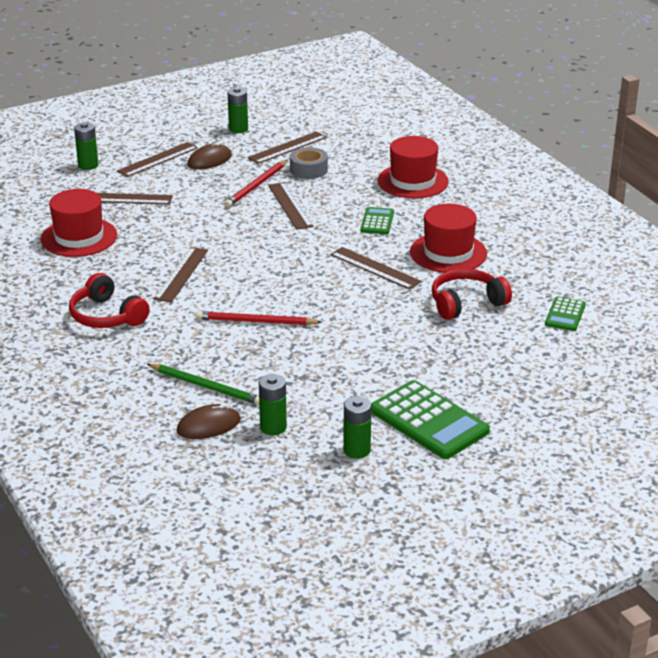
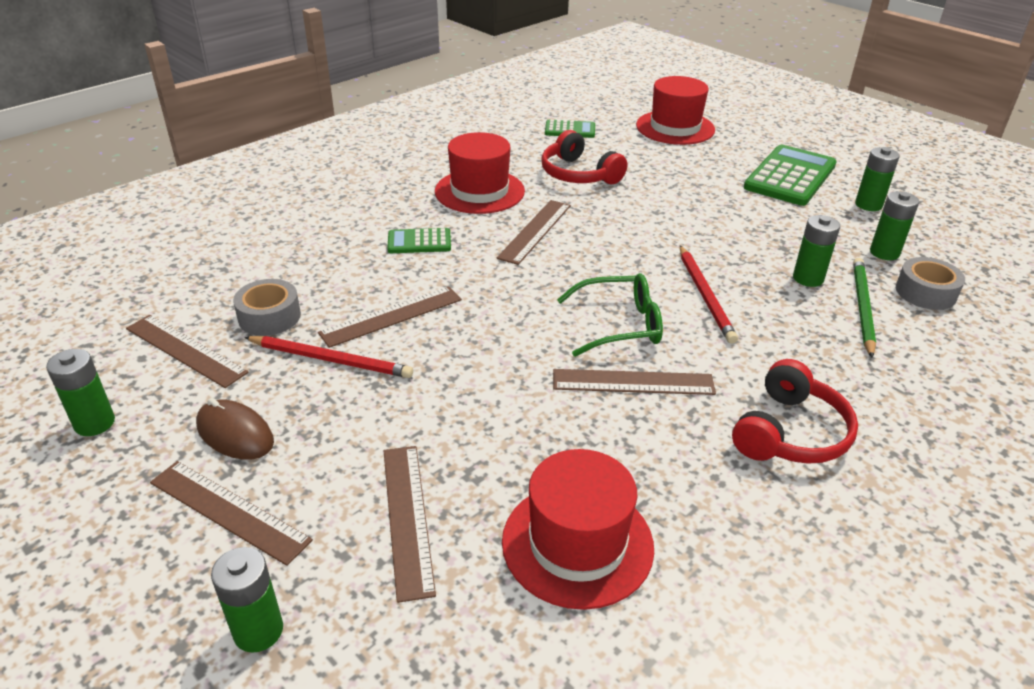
camera: 105 degrees left, 5 degrees up
(208, 426) = (925, 292): brown mouse -> grey tape
(240, 281) = (620, 325): none -> green glasses
(255, 374) = (808, 278): none -> green battery
(412, 181) = (301, 228): red hat -> red hat (675, 127)

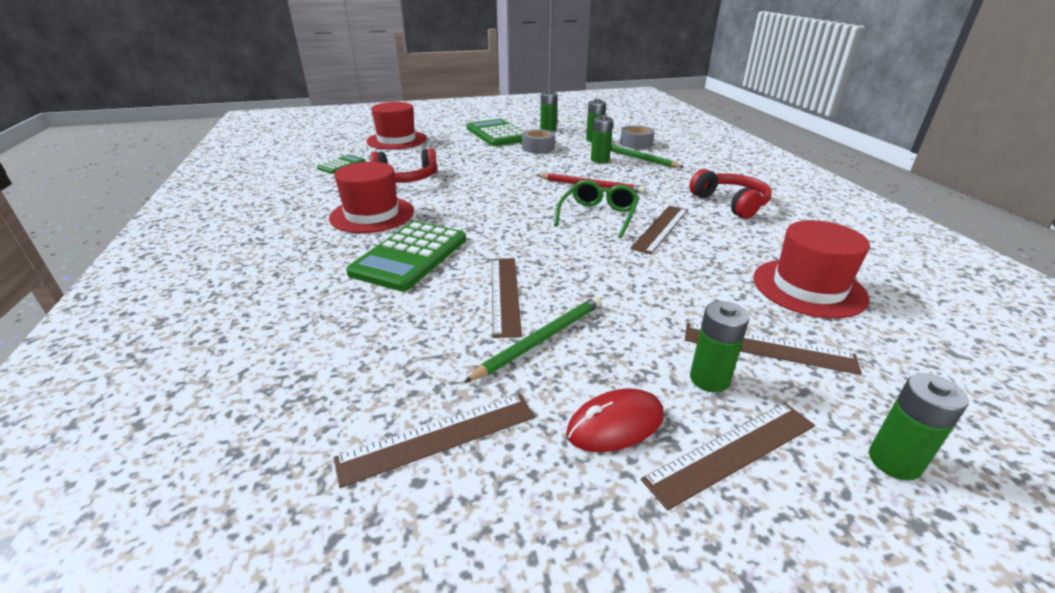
camera: 60 degrees left, 5 degrees down
(94, 423) = (523, 554): green battery -> green battery (709, 379)
(235, 434) = (615, 425): brown mouse -> red mouse
(269, 317) = (436, 362): grey tape -> grey tape (538, 147)
(331, 360) = (541, 339): red pencil -> green pencil
(419, 242) = (410, 256): green calculator -> green calculator, size x1.90
(535, 231) = (457, 210): brown ruler -> none

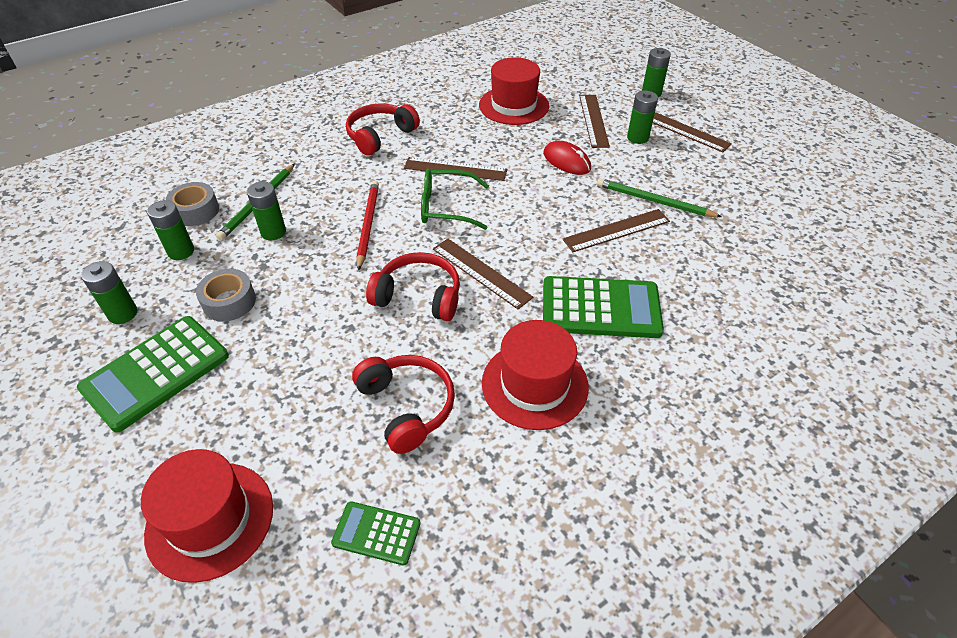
camera: 110 degrees left, 15 degrees up
(438, 437) = (760, 217): brown ruler -> brown ruler (481, 273)
(495, 192) = (418, 296): none -> red headphones
(615, 425) = (697, 163): red mouse -> red mouse (566, 161)

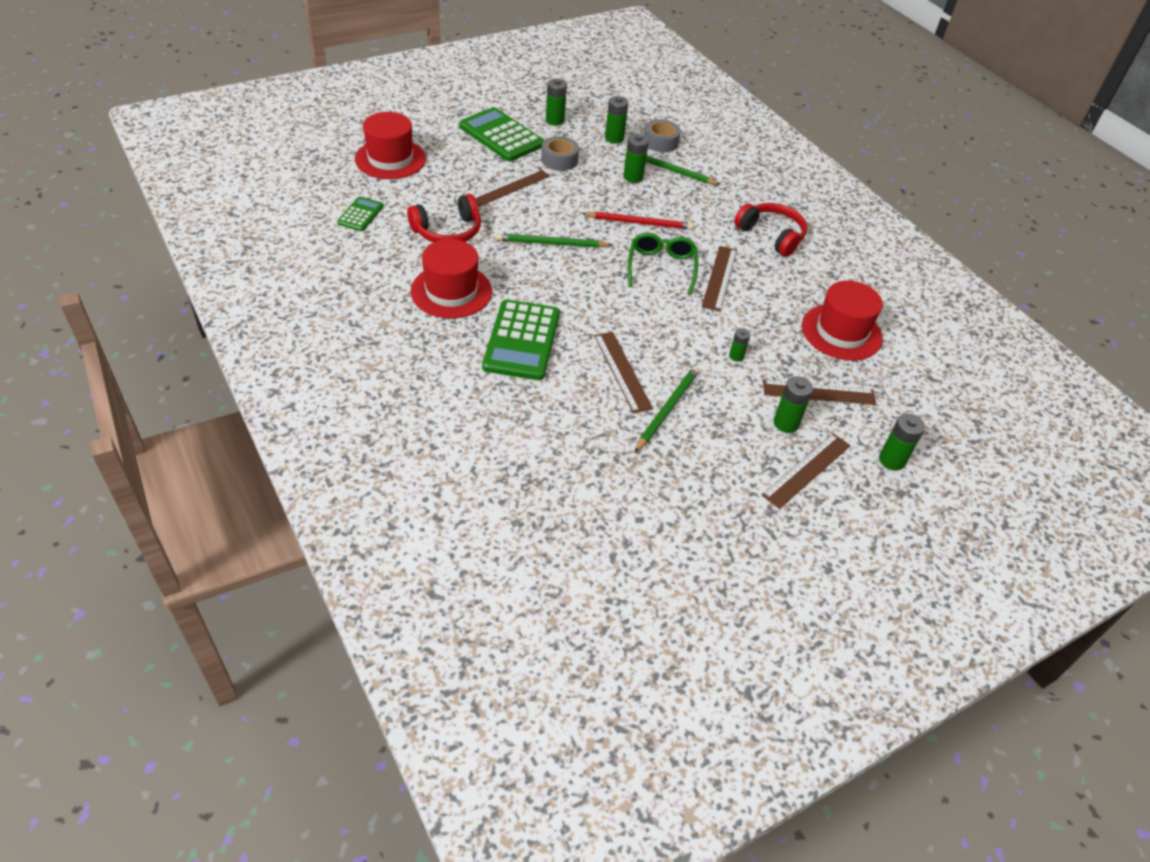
camera: 90 degrees right, 0 degrees up
(418, 296) = (551, 243): red headphones -> green pencil
(481, 273) = (574, 278): brown ruler -> brown ruler (508, 187)
(566, 161) = (736, 356): red mouse -> green battery

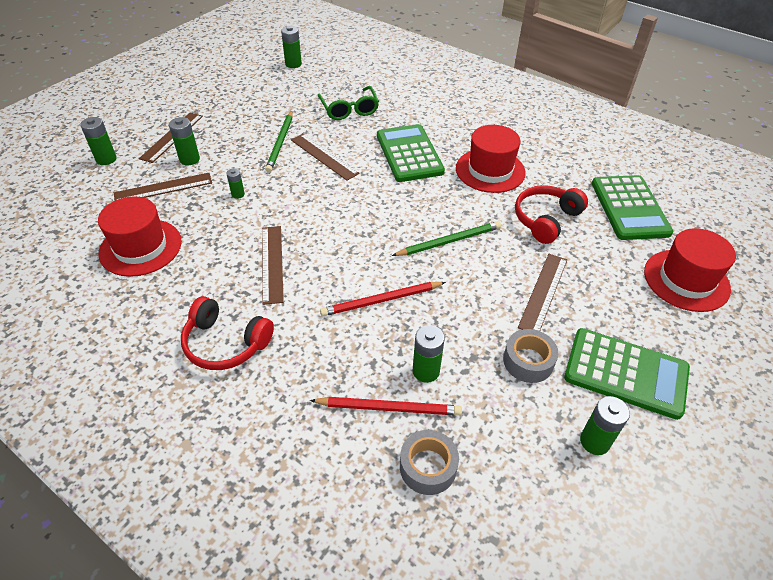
camera: 160 degrees right, 0 degrees up
(360, 214) = (629, 208): green calculator -> green calculator, size x1.90
(614, 138) = (493, 441): green battery -> green battery (293, 64)
(661, 267) = (333, 254): green glasses -> green glasses (349, 109)
(669, 169) = (389, 408): green pencil -> red pencil

